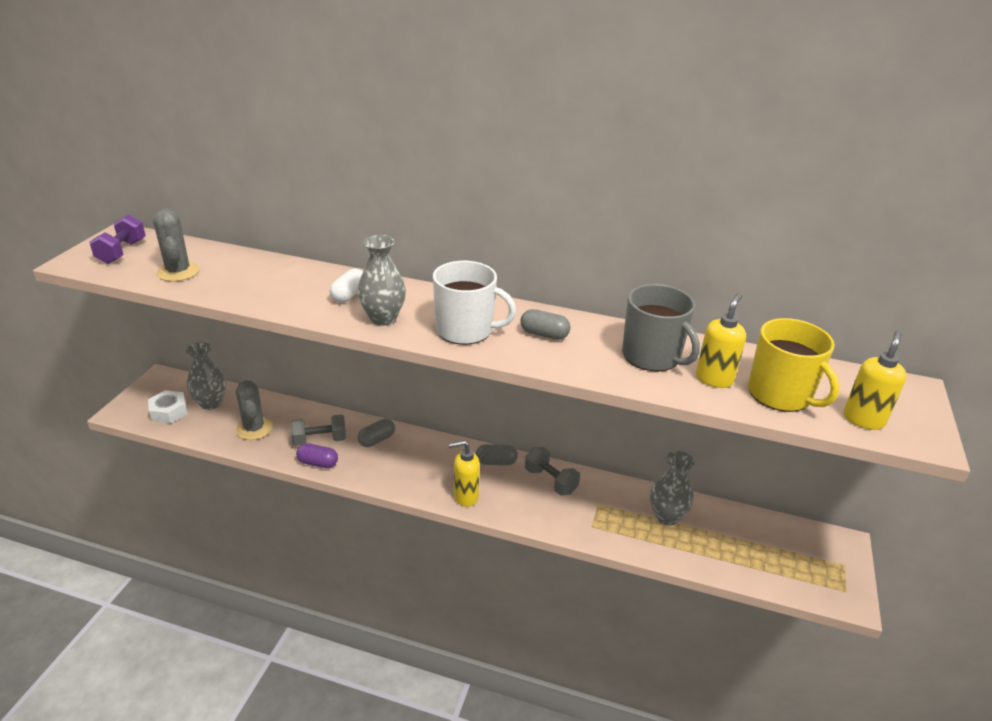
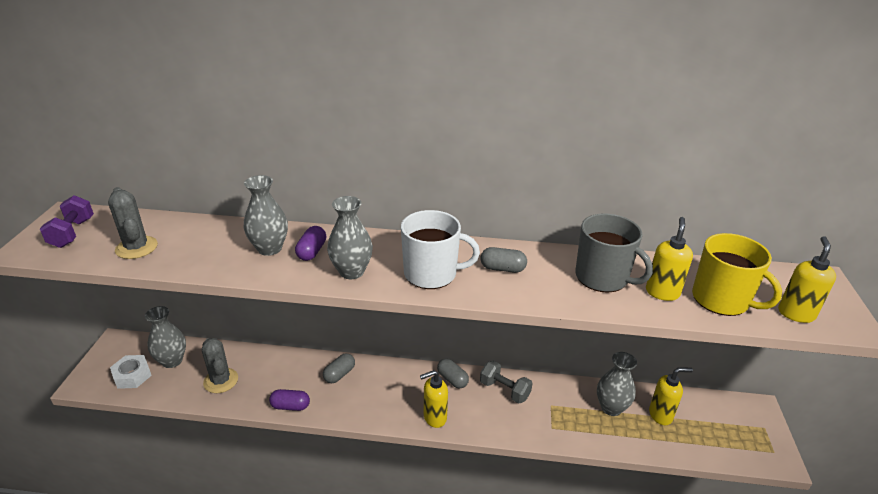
camera: 10 degrees left, 0 degrees up
(307, 287) = (269, 248): none -> grey vase
(320, 440) = (286, 383): grey dumbbell -> none
(349, 295) = (312, 251): white capsule -> purple capsule
(496, 462) = (452, 379): grey capsule -> grey capsule turned 60 degrees clockwise
(722, 532) = (661, 415): none -> yellow soap dispenser

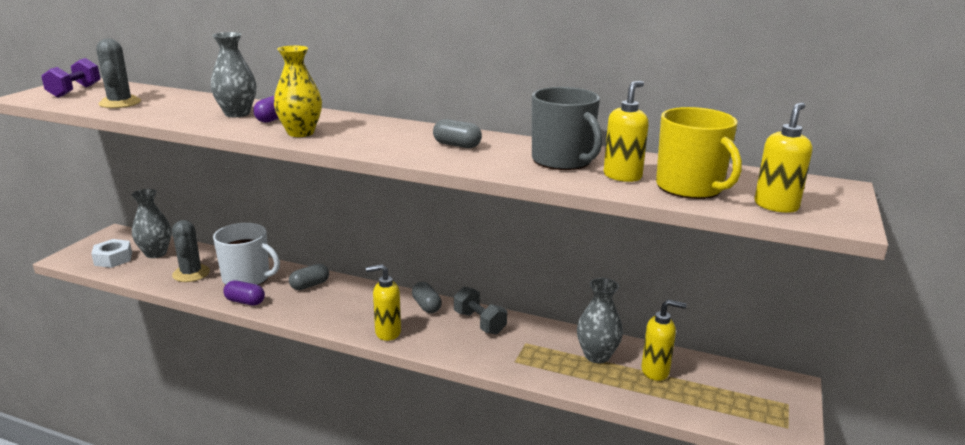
camera: 15 degrees right, 10 degrees down
(351, 271) = (300, 133): grey vase -> yellow vase
(432, 274) = (379, 141): white mug -> white mug (247, 278)

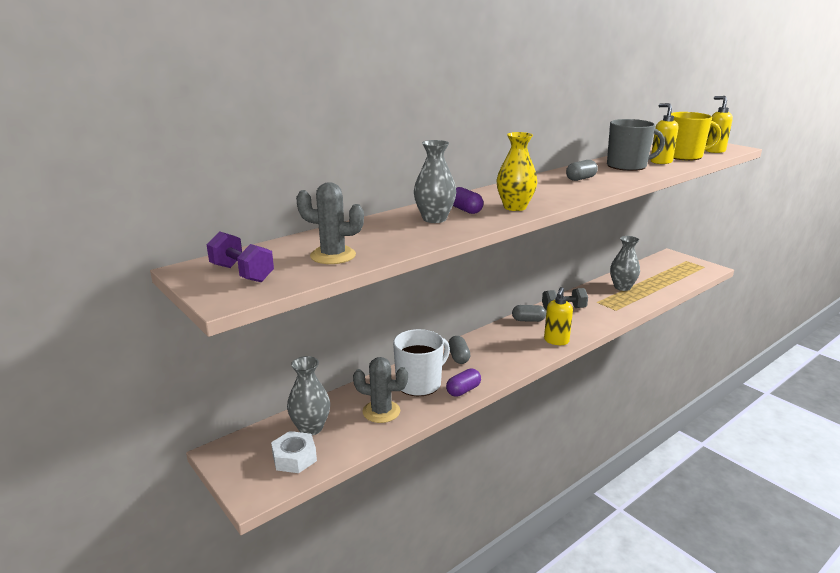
camera: 60 degrees left, 0 degrees up
(655, 371) = (645, 278): yellow soap dispenser -> none

